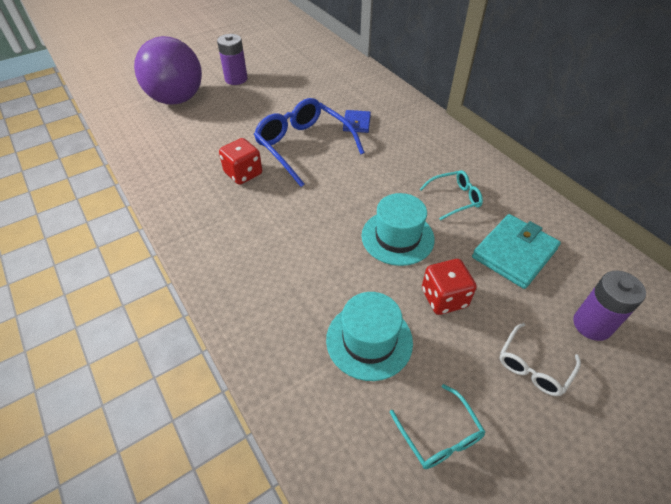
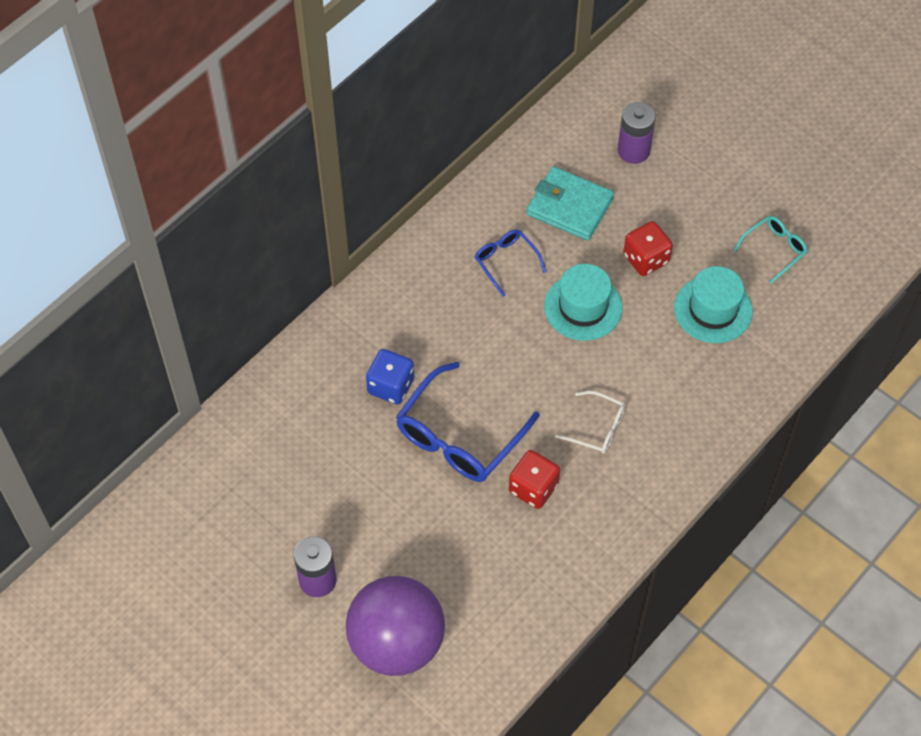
camera: 105 degrees left, 10 degrees up
(356, 123) = (391, 386): blue wallet -> blue dice
(455, 198) = (506, 262): turquoise glasses -> blue glasses
(533, 366) = (691, 192): white glasses -> white glasses (597, 428)

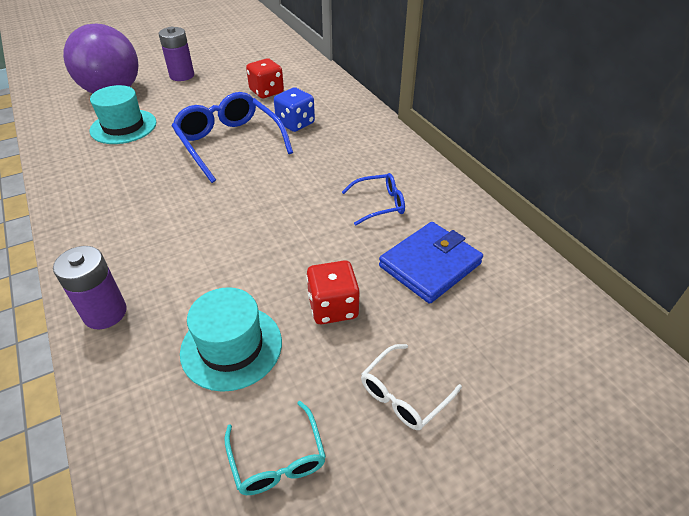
camera: 110 degrees right, 15 degrees down
(533, 488) = (155, 166): red dice -> red dice (266, 92)
(569, 206) = (430, 265): turquoise wallet -> blue wallet
(583, 307) = (301, 240): turquoise hat -> turquoise hat (123, 126)
(597, 428) = (172, 214): white glasses -> white glasses (404, 394)
(633, 151) = (499, 348): purple battery -> purple battery (105, 313)

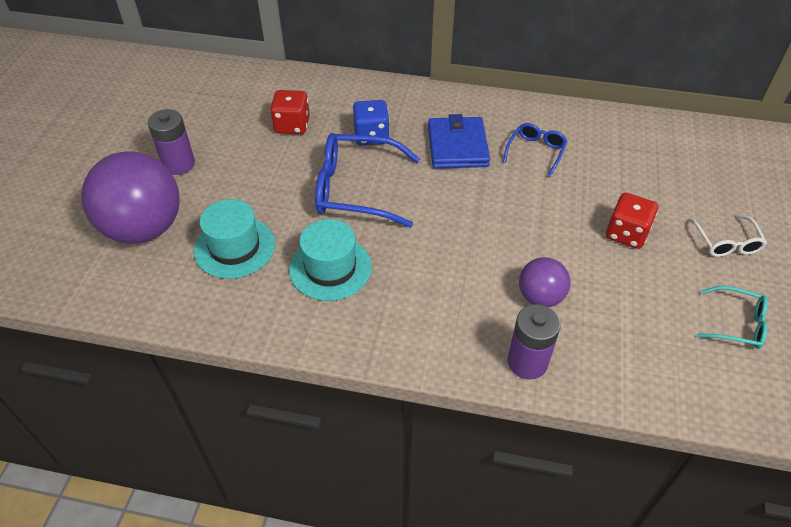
camera: 50 degrees left, 5 degrees up
(193, 286) = (540, 297): none -> purple ball
(231, 346) = (624, 303): turquoise hat -> turquoise hat (330, 268)
(430, 265) = (624, 166): blue wallet -> blue wallet (457, 146)

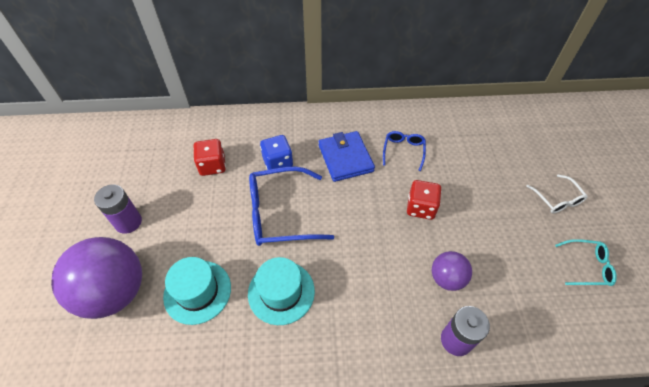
camera: 15 degrees left, 5 degrees up
(626, 234) = (488, 207): red dice -> red dice (420, 208)

